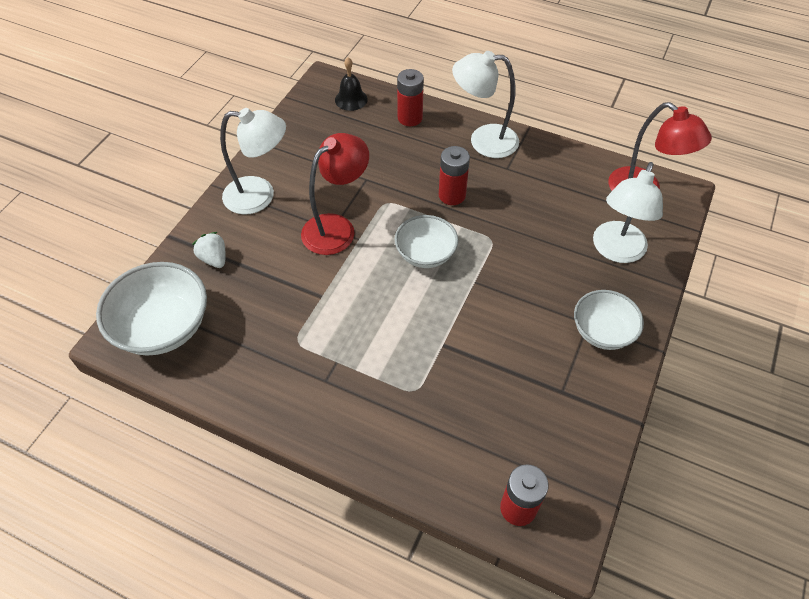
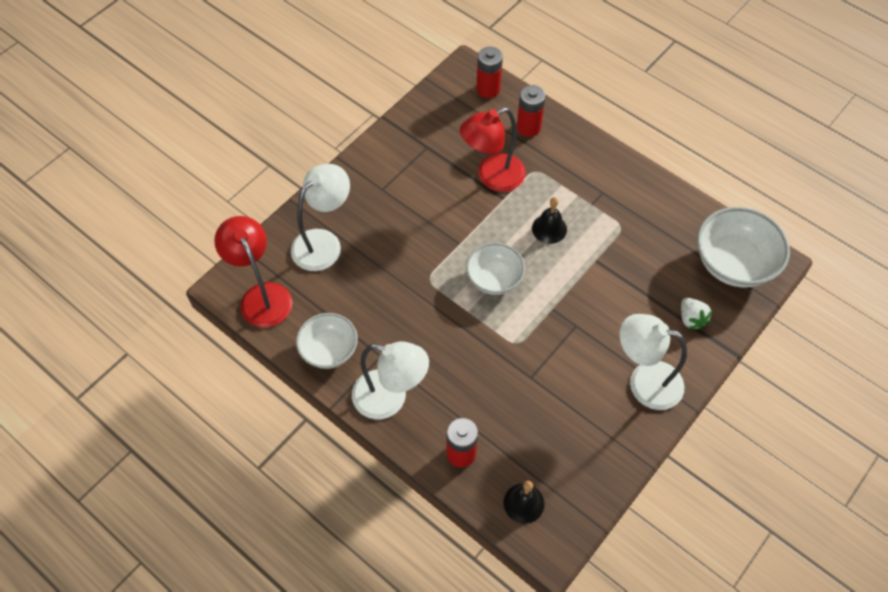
camera: 165 degrees left, 5 degrees up
(337, 227) = (571, 325): red lamp -> red lamp (492, 177)
(380, 320) = (549, 228): none -> black bell
(452, 195) = (449, 336): red battery -> red battery (528, 127)
(602, 332) = (374, 180): white bowl -> white bowl (329, 350)

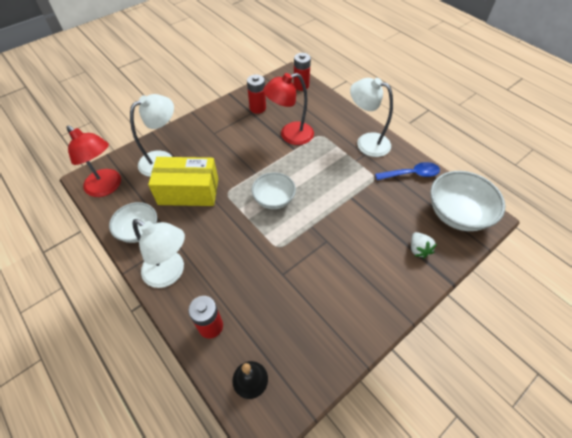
camera: 10 degrees right, 5 degrees down
(261, 296) = (107, 187): red lamp -> red lamp turned 150 degrees clockwise
(376, 285) = (188, 191): none -> yellow box
(528, 127) = (322, 109): red battery -> red battery (257, 108)
(549, 228) = (322, 172): black bell -> none
(644, 382) = (373, 292): white lamp -> white lamp (366, 142)
(669, 214) = (411, 174): none -> blue spoon

